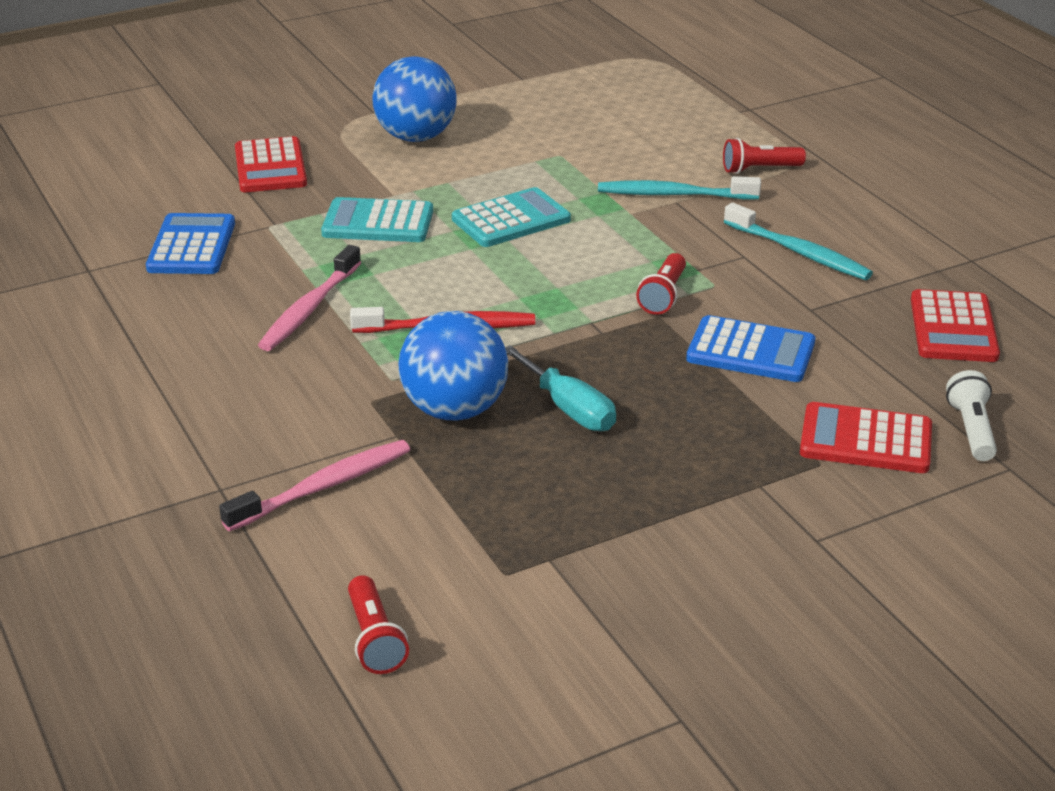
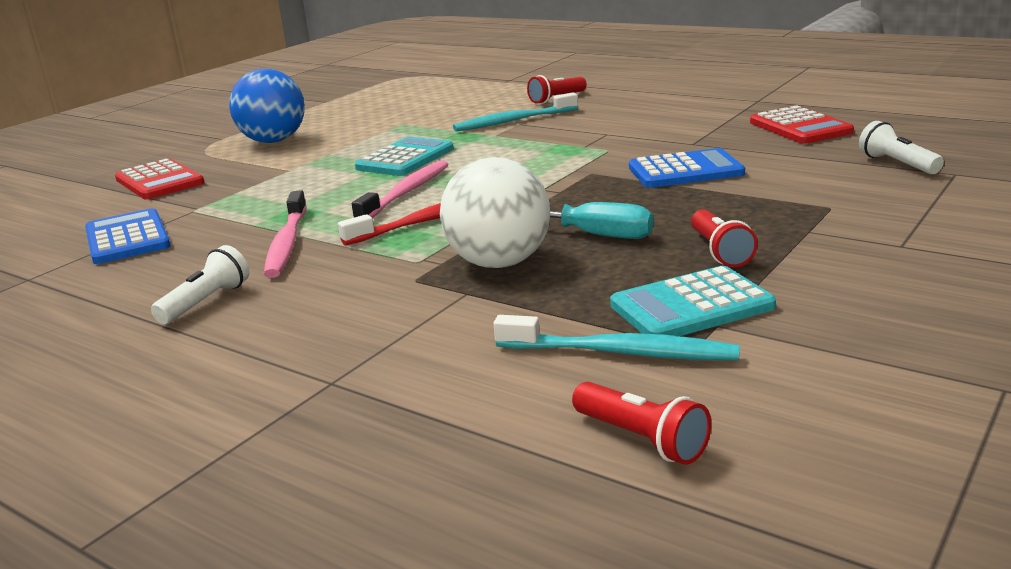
camera: 25 degrees left, 10 degrees down
(197, 359) = (206, 302): none -> white flashlight
(323, 487) = (439, 346): pink toothbrush -> pink toothbrush (406, 192)
(378, 222) = (293, 185): turquoise calculator -> turquoise calculator (691, 306)
(454, 410) = (499, 263): blue ball -> white ball
(663, 296) = (578, 163): red flashlight -> red flashlight (719, 252)
(799, 252) = (642, 123): turquoise toothbrush -> turquoise toothbrush (621, 352)
(865, 440) = (839, 188): red calculator -> none

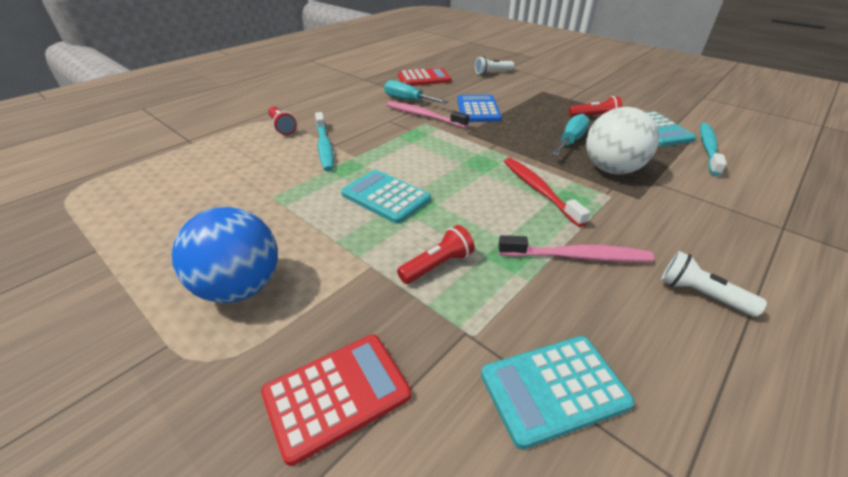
camera: 85 degrees left, 15 degrees up
(127, 238) = (553, 389): blue calculator -> turquoise calculator
(406, 192) = (474, 198): pink toothbrush -> pink toothbrush (423, 116)
(641, 439) = (778, 152): red flashlight -> red flashlight (437, 265)
(688, 132) = (408, 100): none -> turquoise screwdriver

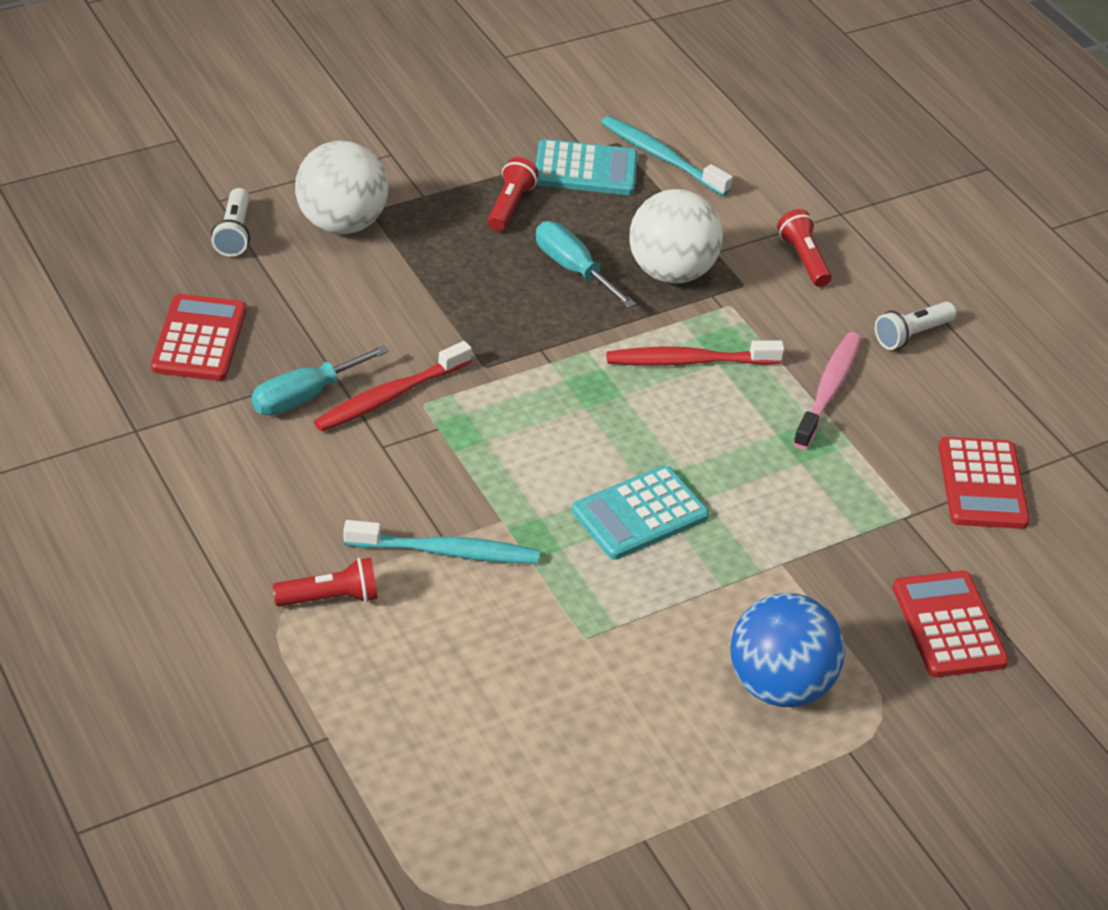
camera: 75 degrees left, 5 degrees up
(423, 116) = (389, 396): pink toothbrush -> red toothbrush
(437, 265) = (802, 506): red flashlight -> red flashlight (803, 259)
(478, 109) = (403, 321): blue calculator -> none
(526, 87) = (341, 223): none -> white ball
(553, 389) = (982, 484): turquoise calculator -> red calculator

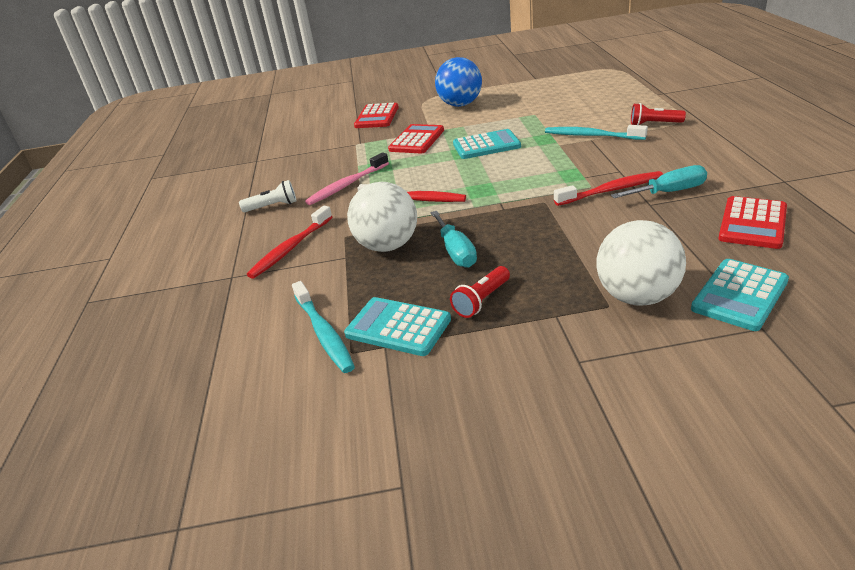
camera: 150 degrees left, 10 degrees down
(234, 233) = (739, 295): white flashlight -> turquoise calculator
(803, 259) = (290, 248): red flashlight -> red toothbrush
(982, 484) = (312, 152): red calculator -> red calculator (417, 140)

